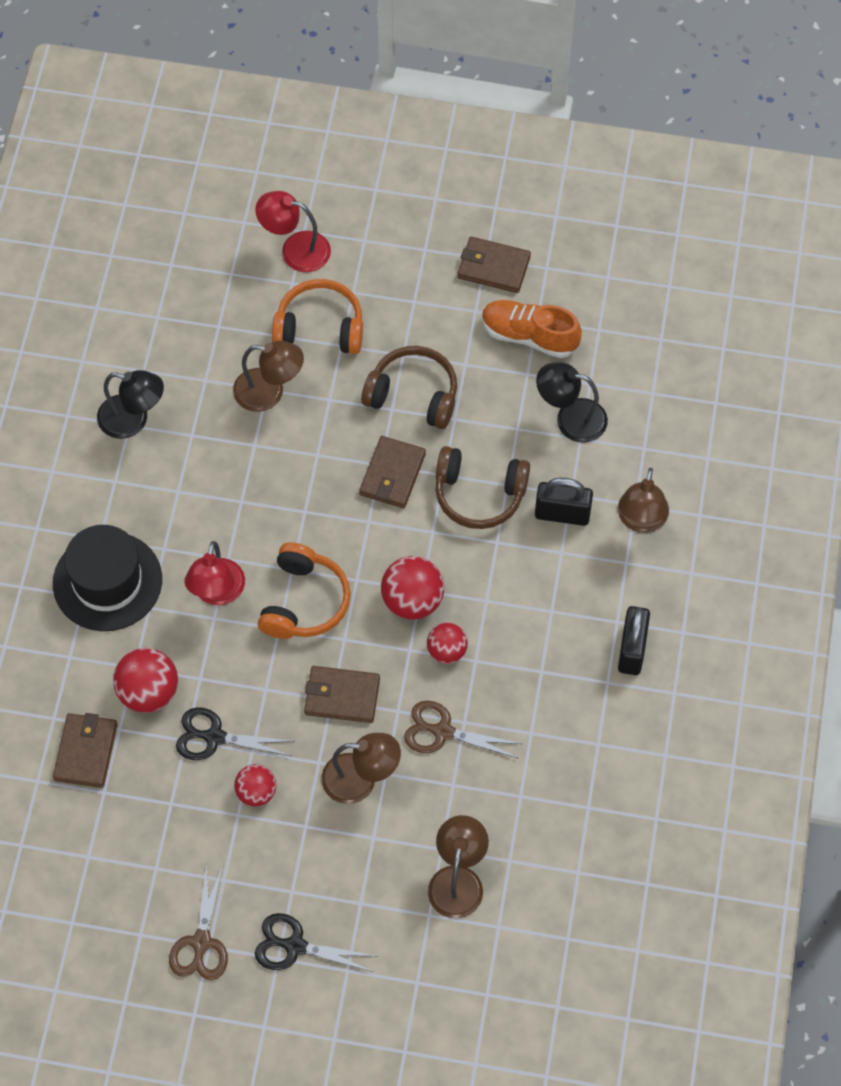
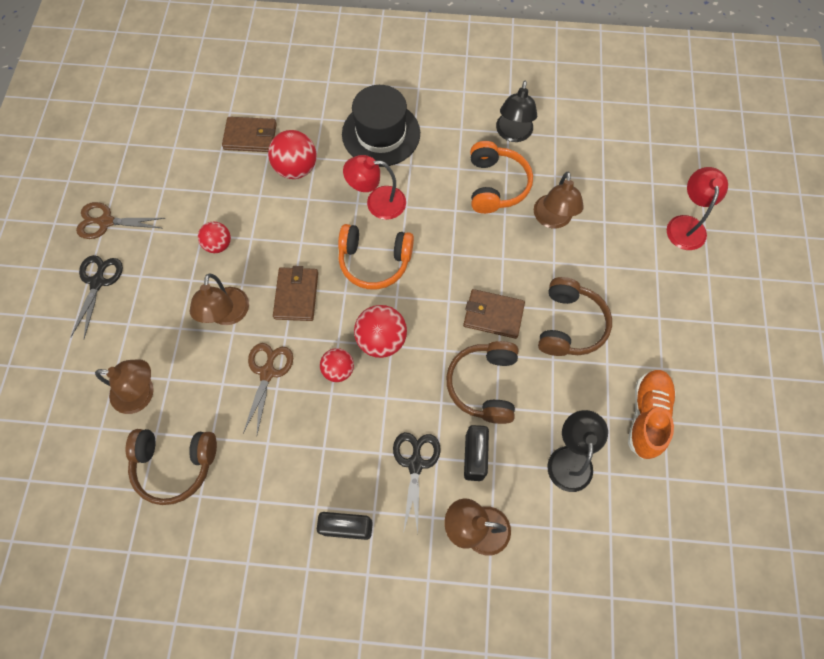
camera: 85 degrees right, 5 degrees up
(214, 737) = (262, 213): black scissors -> black scissors (415, 464)
(320, 328) = (617, 249): orange headphones -> orange headphones (495, 185)
(493, 267) = (709, 380): brown wallet -> none
(549, 836) = (175, 464): none -> brown headphones

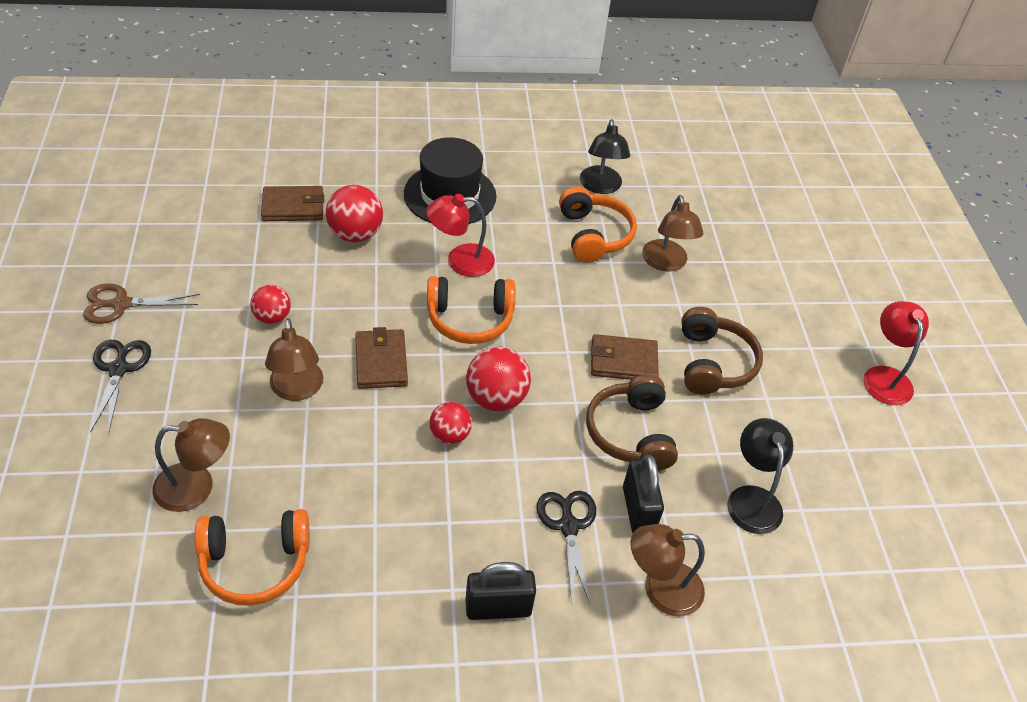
camera: 15 degrees left, 20 degrees down
(175, 464) = (255, 563): brown headphones -> orange headphones
(267, 372) = (360, 446): brown scissors -> none
(646, 416) = (826, 446): orange shoe -> none
(686, 225) = (812, 257): red lamp -> red lamp (885, 376)

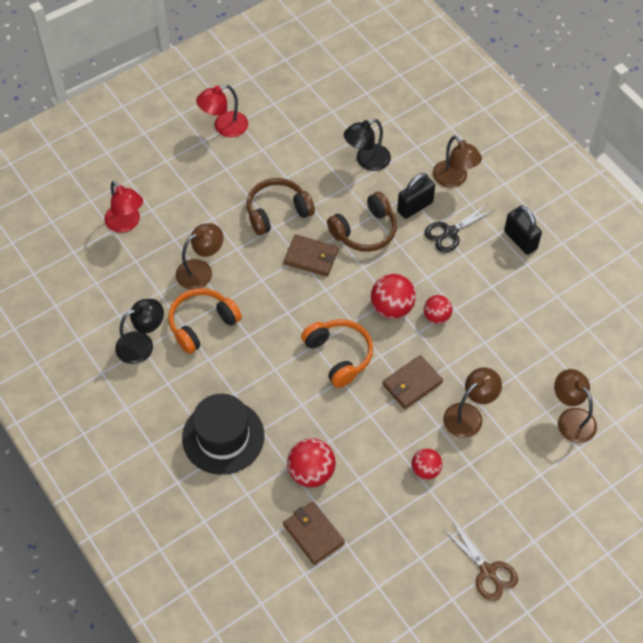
camera: 115 degrees left, 10 degrees up
(119, 369) = (535, 527): black scissors -> none
(255, 563) = (587, 358): orange headphones -> none
(460, 261) = (289, 391): red lamp -> red lamp (126, 223)
(623, 361) = (311, 257): brown wallet -> brown wallet turned 45 degrees counterclockwise

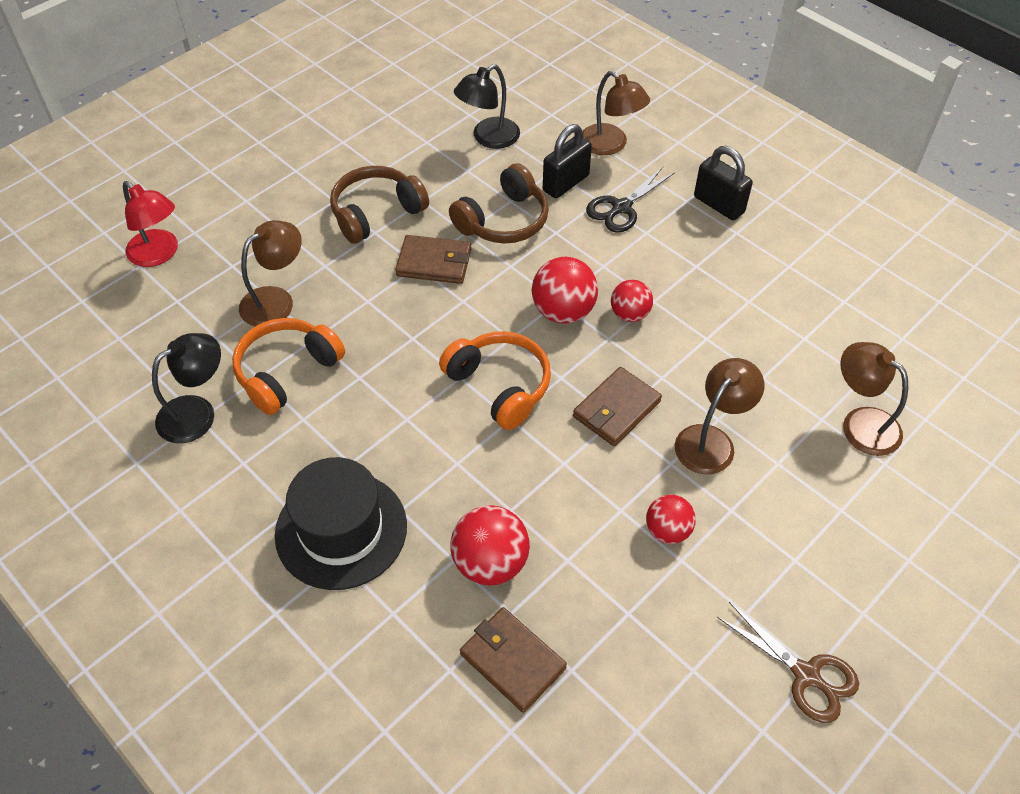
camera: 10 degrees left, 5 degrees down
(224, 127) = (286, 122): red lamp -> none

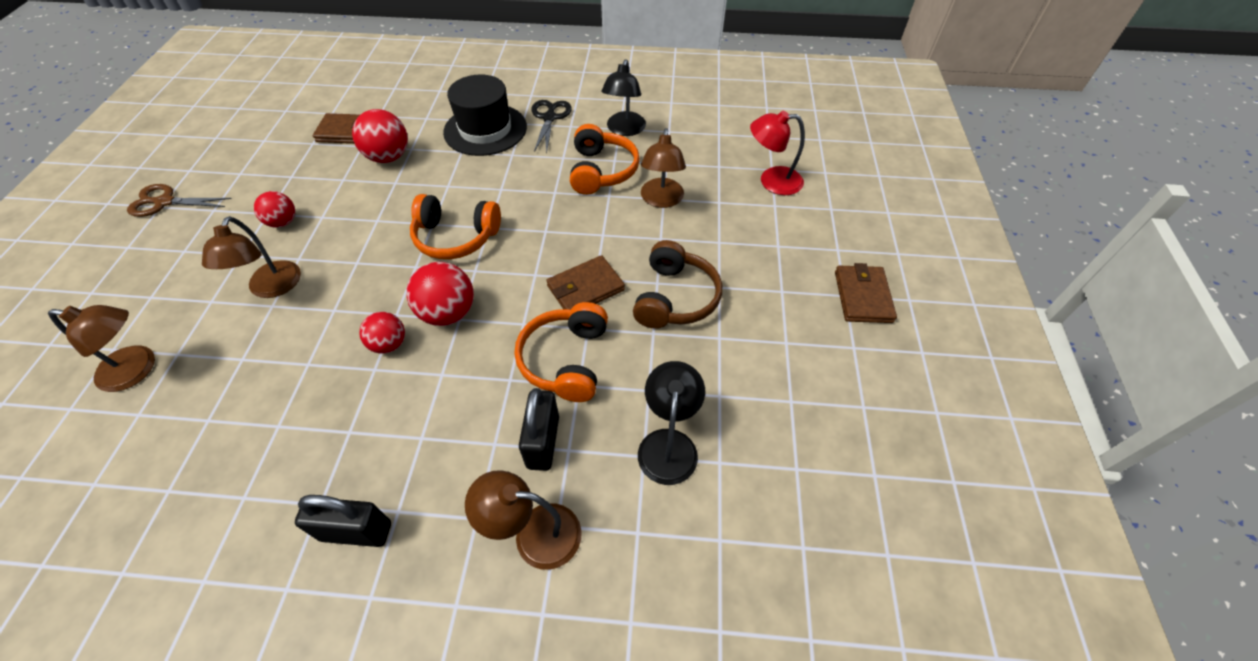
camera: 140 degrees right, 0 degrees up
(503, 220) = (566, 360): brown headphones -> orange headphones
(616, 409) = (358, 269): brown wallet -> brown wallet (862, 296)
(621, 208) = (465, 450): black scissors -> black scissors (549, 118)

